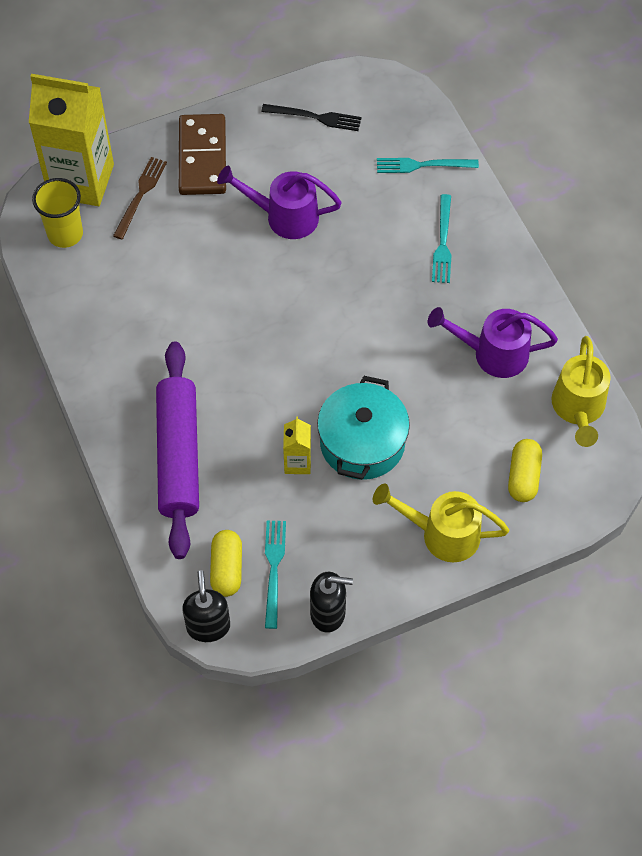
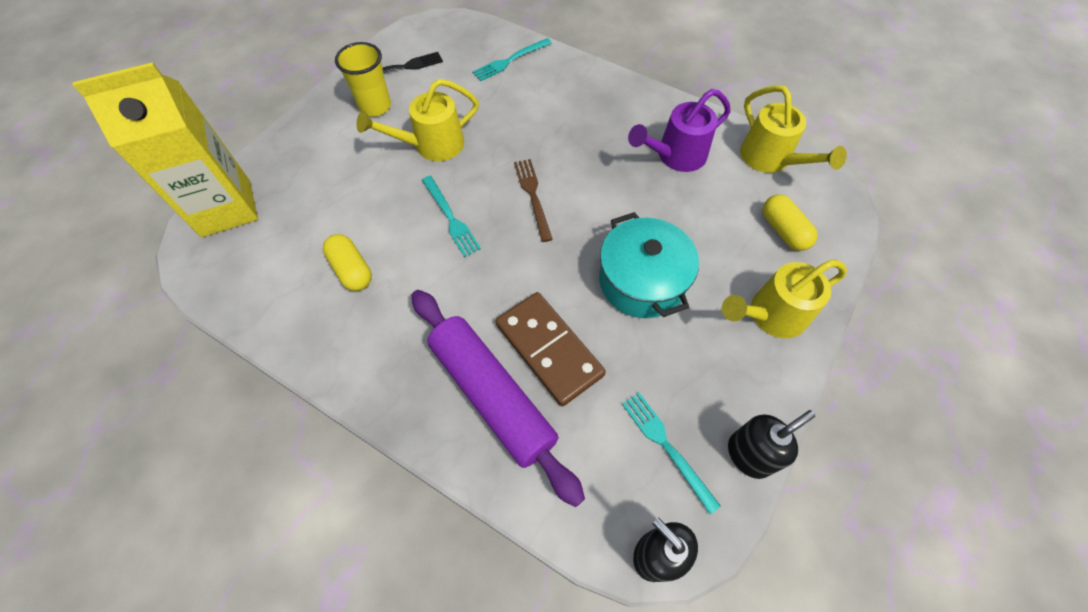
camera: 35 degrees left, 0 degrees up
(65, 234) = (239, 259): yellow cup -> yellow cup (375, 106)
(140, 195) = (292, 192): brown fork -> brown fork (533, 196)
(202, 157) = (328, 137): brown domino -> brown domino (548, 349)
(227, 568) = (624, 477): yellow capsule -> yellow capsule (351, 270)
(284, 216) = (431, 145): purple watering can -> yellow watering can
(297, 462) = (603, 332): yellow carton -> none
(442, 242) = (569, 101): turquoise fork -> turquoise fork (450, 218)

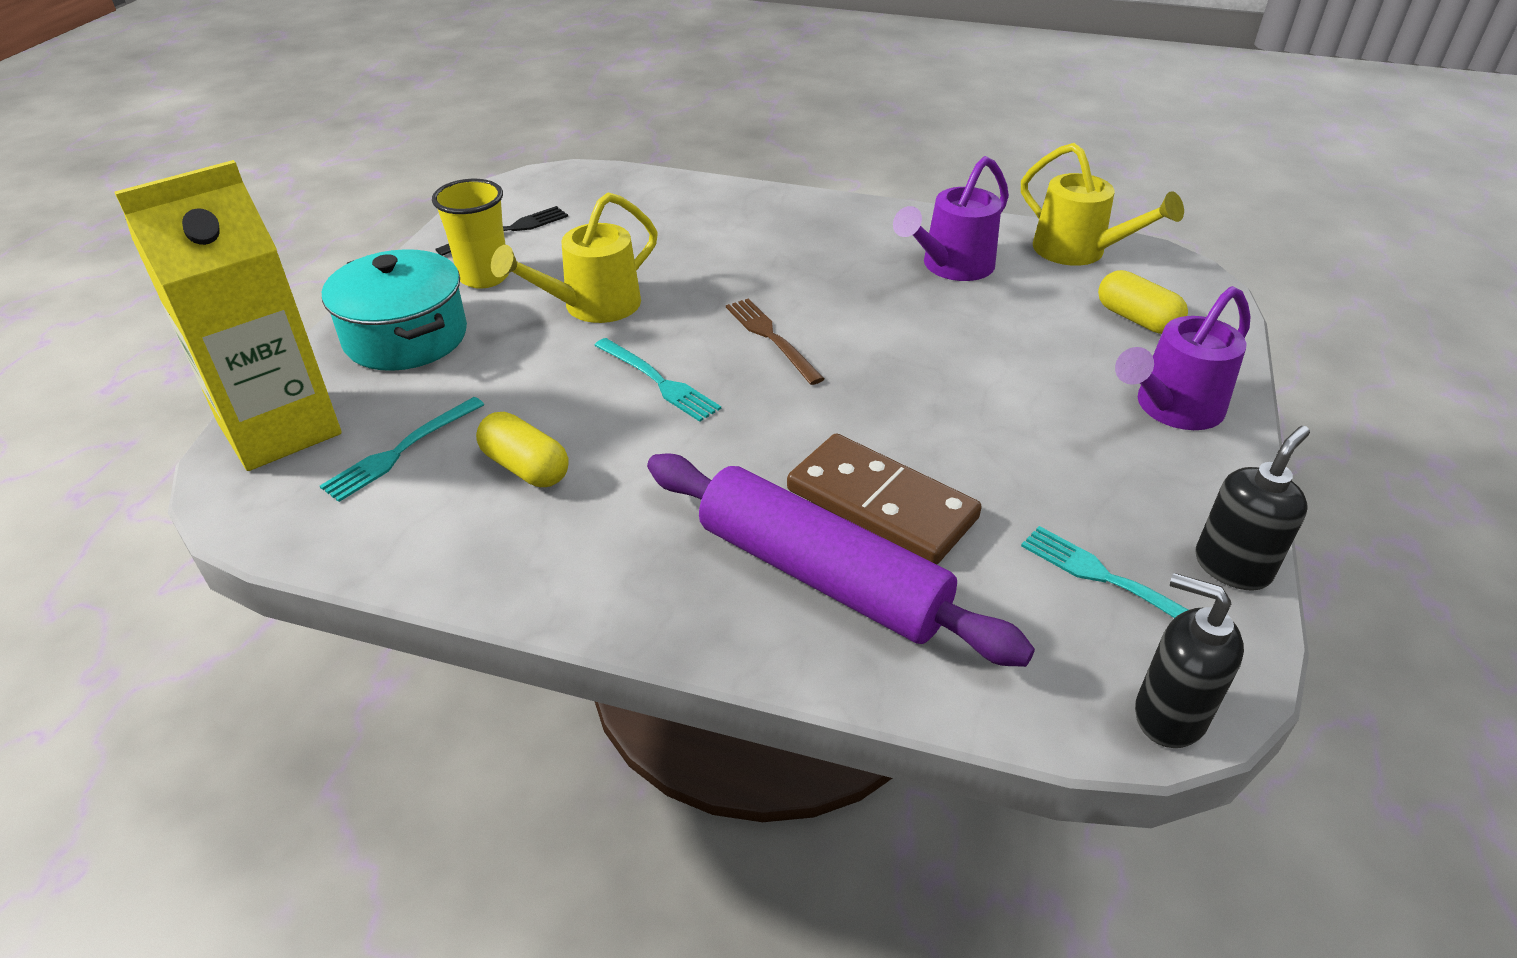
camera: 15 degrees left, 20 degrees down
(510, 60) = (668, 202): turquoise fork -> turquoise fork (401, 450)
(642, 281) = (976, 403): turquoise pot -> turquoise pot (406, 337)
(770, 315) = (1171, 409): yellow watering can -> purple watering can

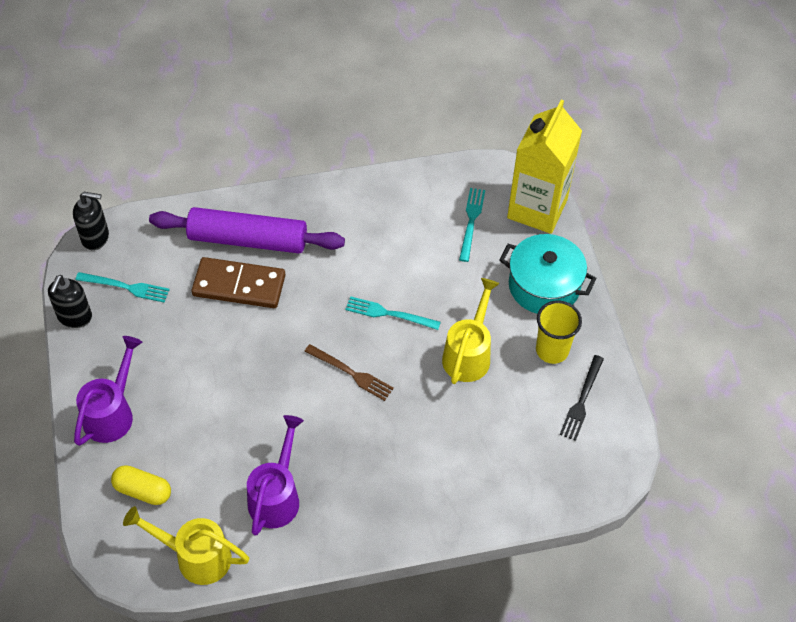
camera: 150 degrees right, 15 degrees up
(525, 467) = (409, 237): yellow capsule -> none

